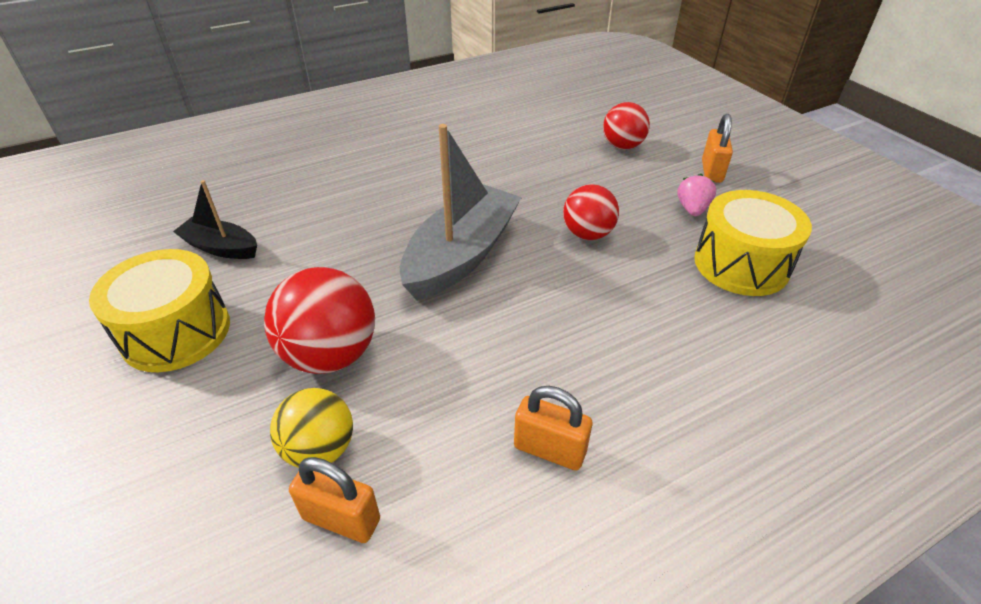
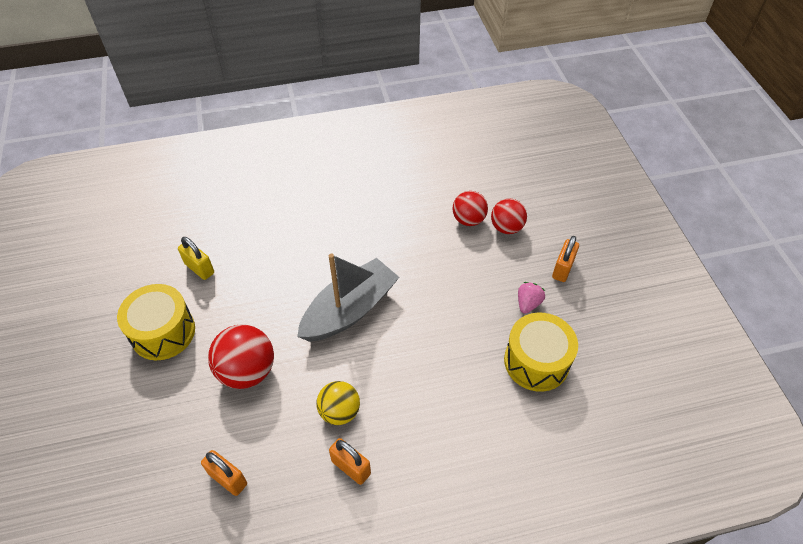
camera: 15 degrees right, 10 degrees up
(221, 247) = (199, 268): black boat -> yellow padlock
(320, 449) = (226, 434): yellow ball -> yellow ball (339, 411)
(587, 234) = (442, 310): red ball -> red ball (468, 220)

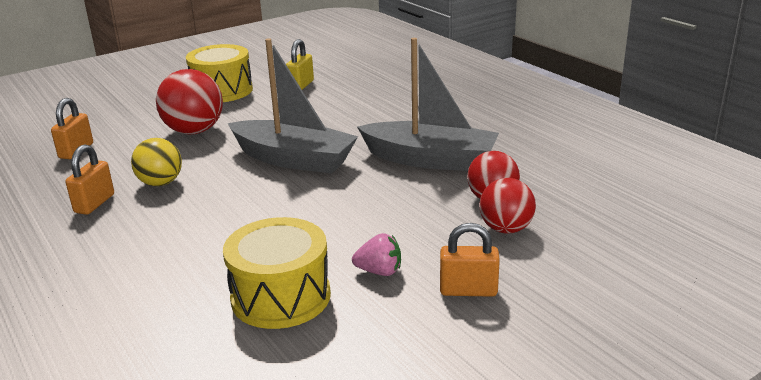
camera: 70 degrees right, 25 degrees down
(398, 230) = (430, 160): none -> grey boat

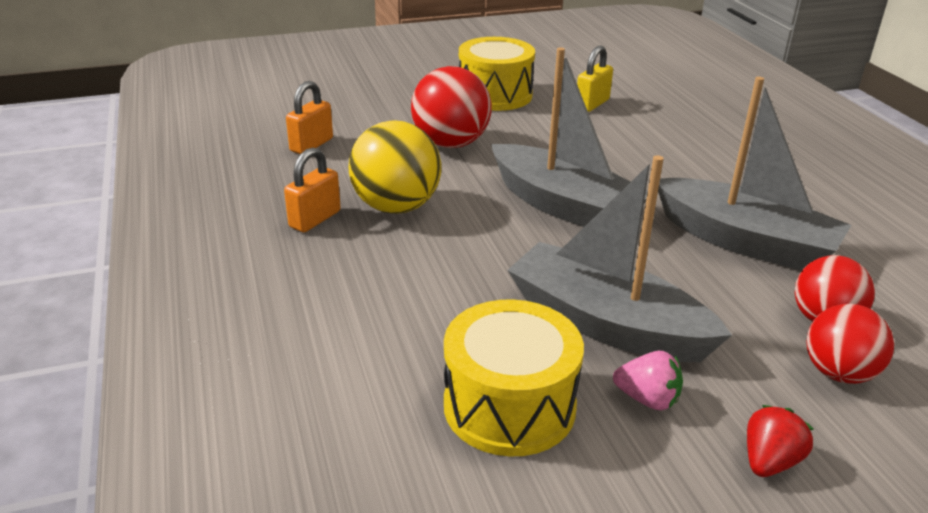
camera: 15 degrees right, 5 degrees up
(160, 183) = (396, 207): yellow ball -> yellow ball, size x1.51
(341, 231) = (606, 324): none -> grey boat
(468, 290) = (769, 461): orange padlock -> red strawberry

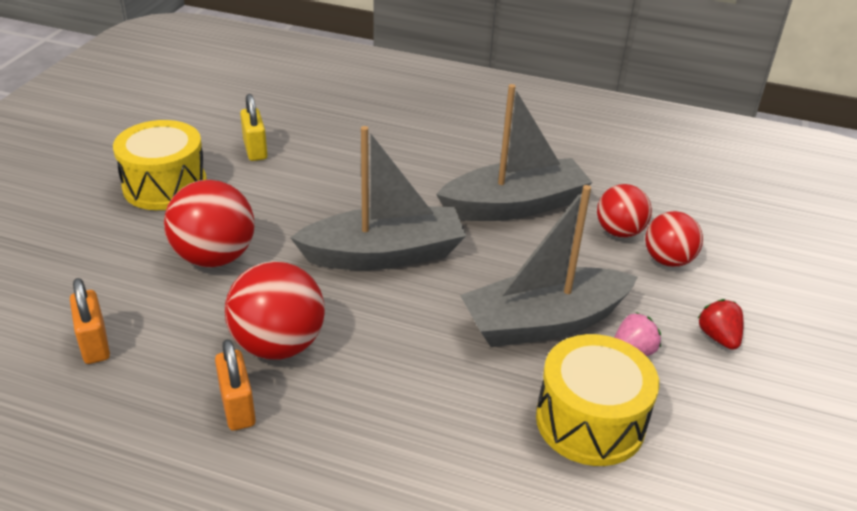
camera: 55 degrees left, 5 degrees up
(396, 207) = (278, 345): yellow ball -> red ball

